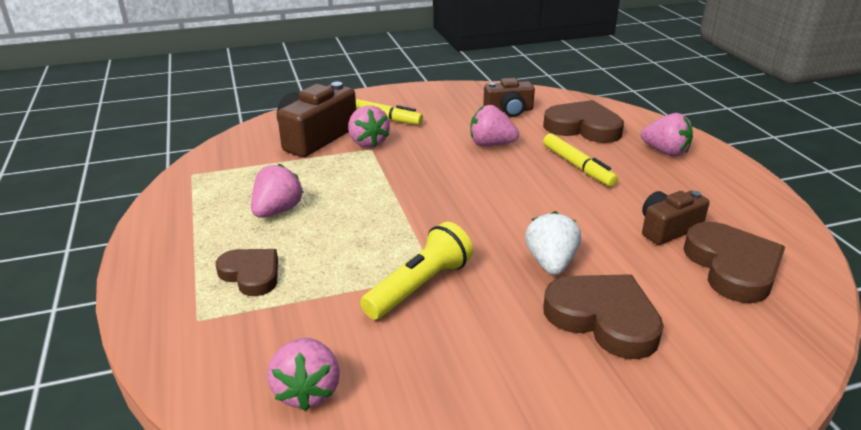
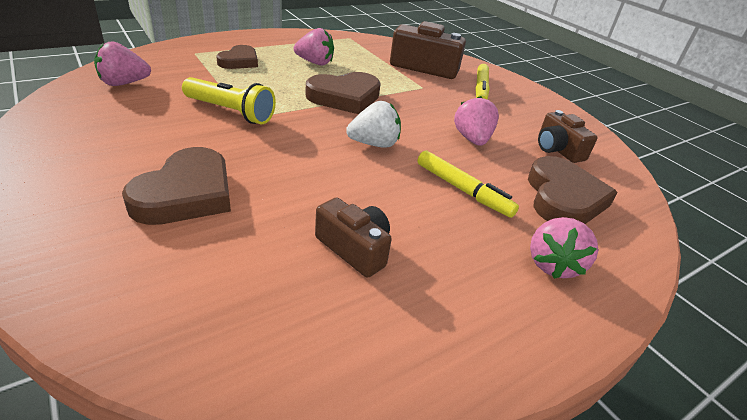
camera: 70 degrees right, 5 degrees up
(368, 142) = (432, 86): pink strawberry -> none
(550, 263) = (270, 168): white strawberry -> white strawberry (374, 144)
(577, 166) = (463, 190): yellow marker -> yellow marker turned 90 degrees counterclockwise
(732, 267) = (283, 296): brown heart -> brown heart (345, 97)

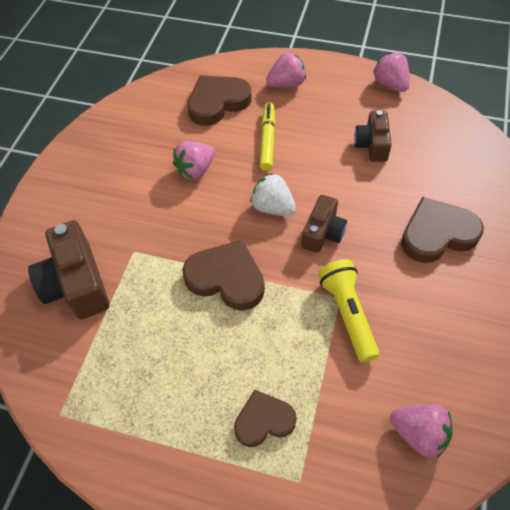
camera: 125 degrees left, 20 degrees up
(315, 63) = (182, 365): pink strawberry -> pink strawberry (390, 84)
(480, 89) = (84, 217): yellow marker -> none
(557, 149) = (152, 128): brown camera -> brown camera (323, 232)

